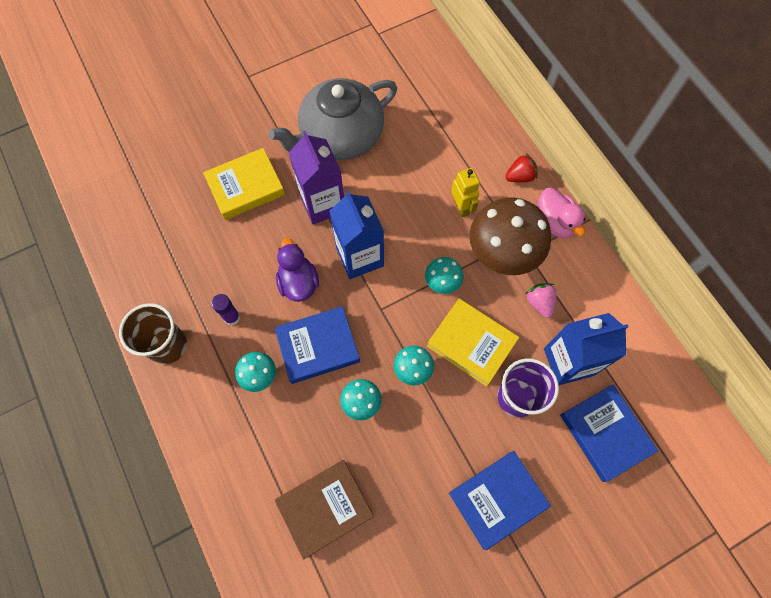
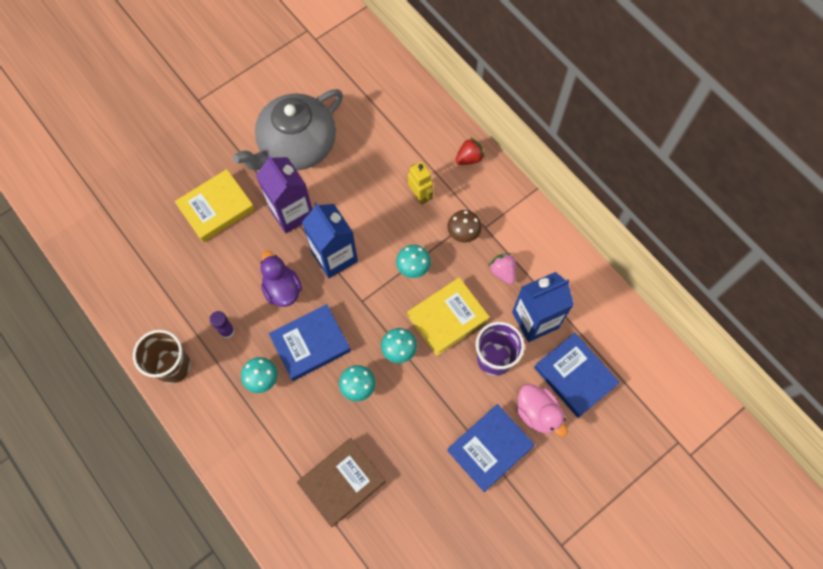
camera: 10 degrees left, 0 degrees up
(471, 343) = (447, 318): yellow book -> yellow book turned 60 degrees counterclockwise
(502, 255) = (463, 234): brown mushroom -> brown mushroom, size x0.48
(554, 223) = (506, 196): pink duck -> pink duck (537, 413)

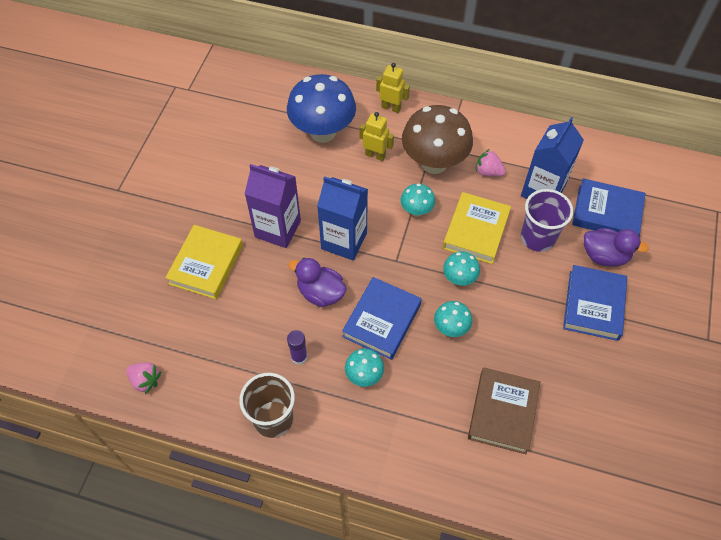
camera: 35 degrees left, 10 degrees down
(108, 274) = (145, 380): none -> pink strawberry
(297, 146) = (239, 176): grey teapot -> none
(393, 147) = (323, 132): none -> blue mushroom
(463, 234) = (434, 163): brown mushroom -> brown mushroom, size x2.08
(469, 158) = (391, 107): red strawberry -> yellow robot
(537, 413) = (604, 256): pink duck -> purple duck

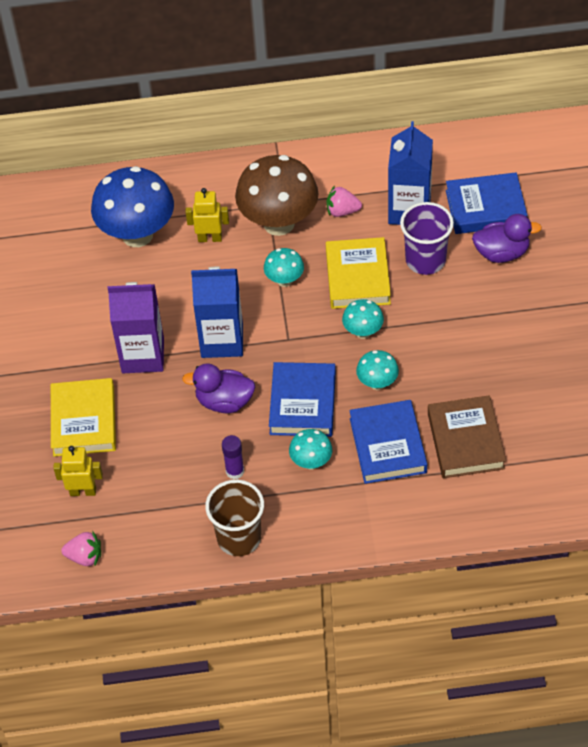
camera: 20 degrees left, 5 degrees down
(391, 107) = (201, 179): yellow robot -> yellow robot (83, 491)
(593, 305) = (511, 306): blue book -> blue book (387, 445)

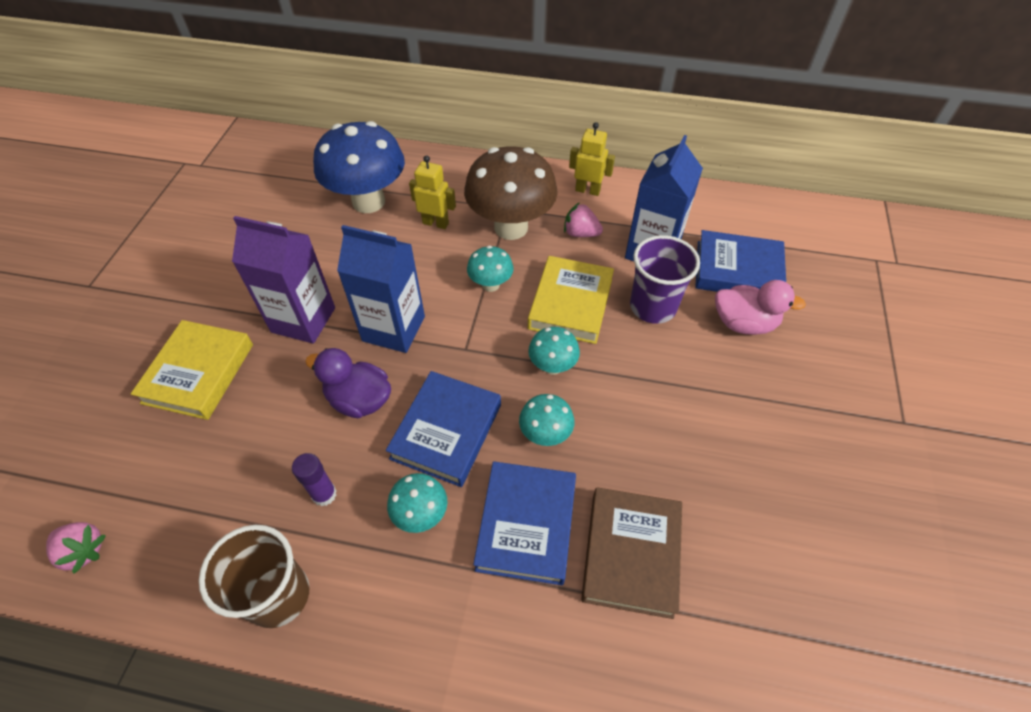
camera: 15 degrees right, 0 degrees up
(83, 491) = (141, 459): yellow robot -> yellow robot (587, 190)
(502, 253) = (743, 323): purple duck -> pink duck

